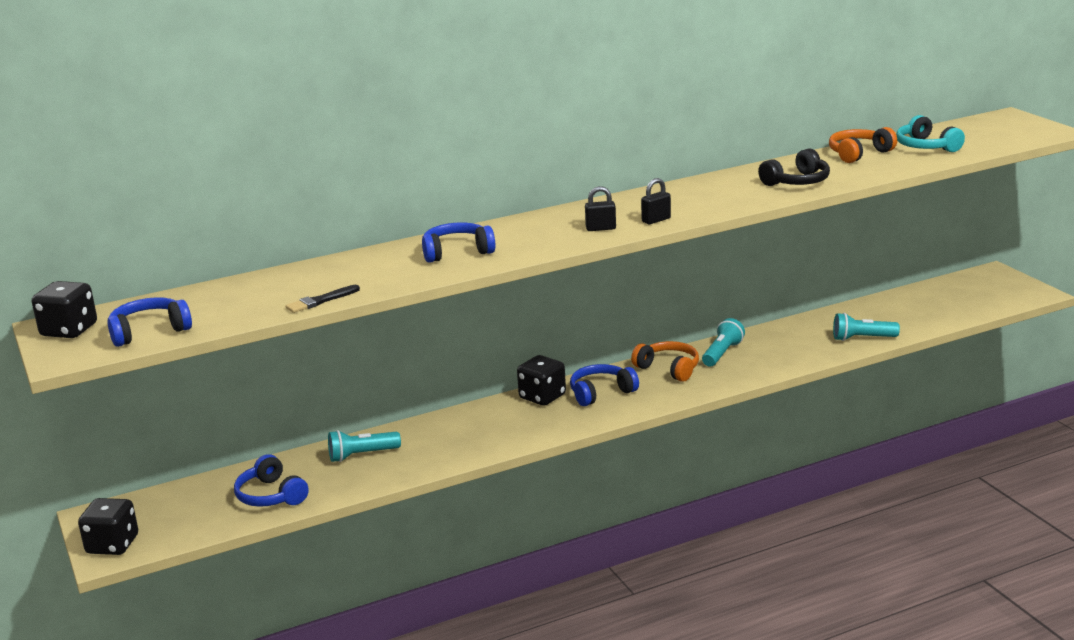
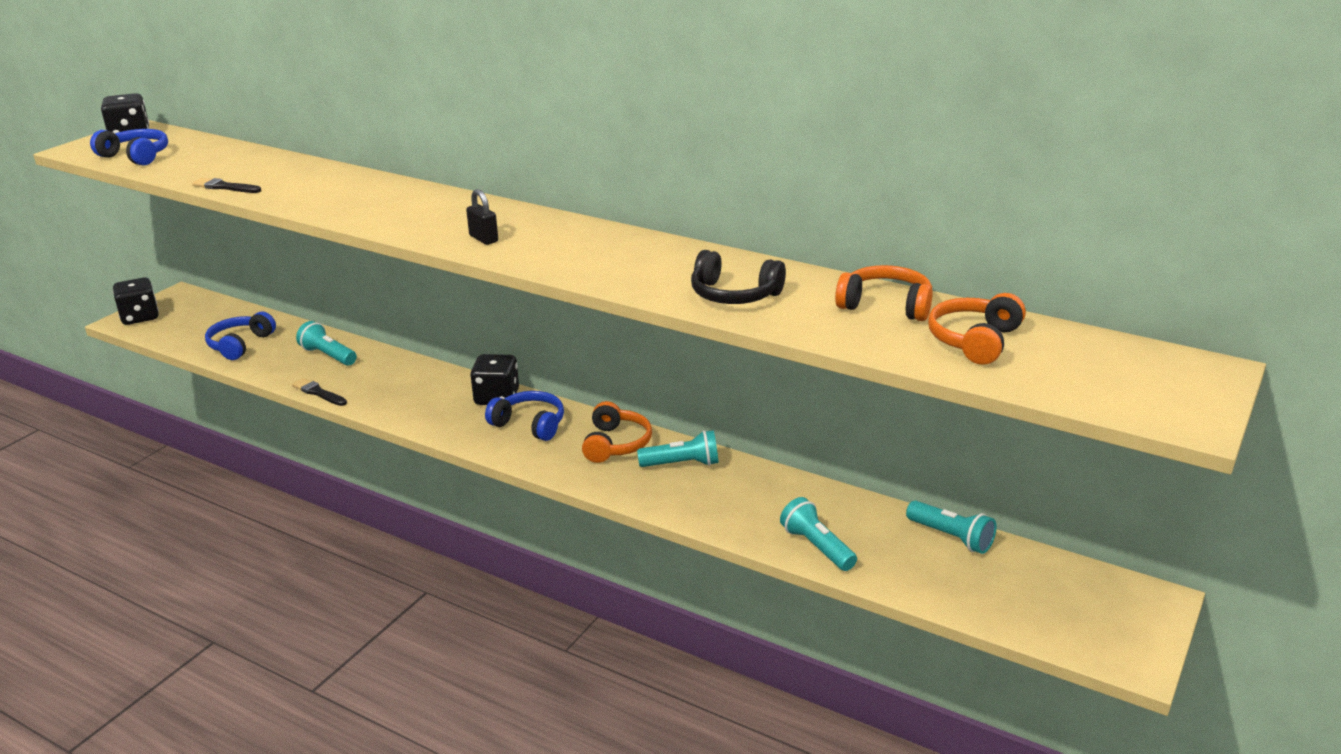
camera: 55 degrees right, 5 degrees up
(427, 470) = (318, 393): none -> black brush
(457, 252) = (372, 201): blue headphones -> none
(656, 220) = (531, 256): black padlock -> none
(890, 301) = (951, 537): none -> turquoise flashlight
(926, 147) = (974, 341): turquoise headphones -> orange headphones

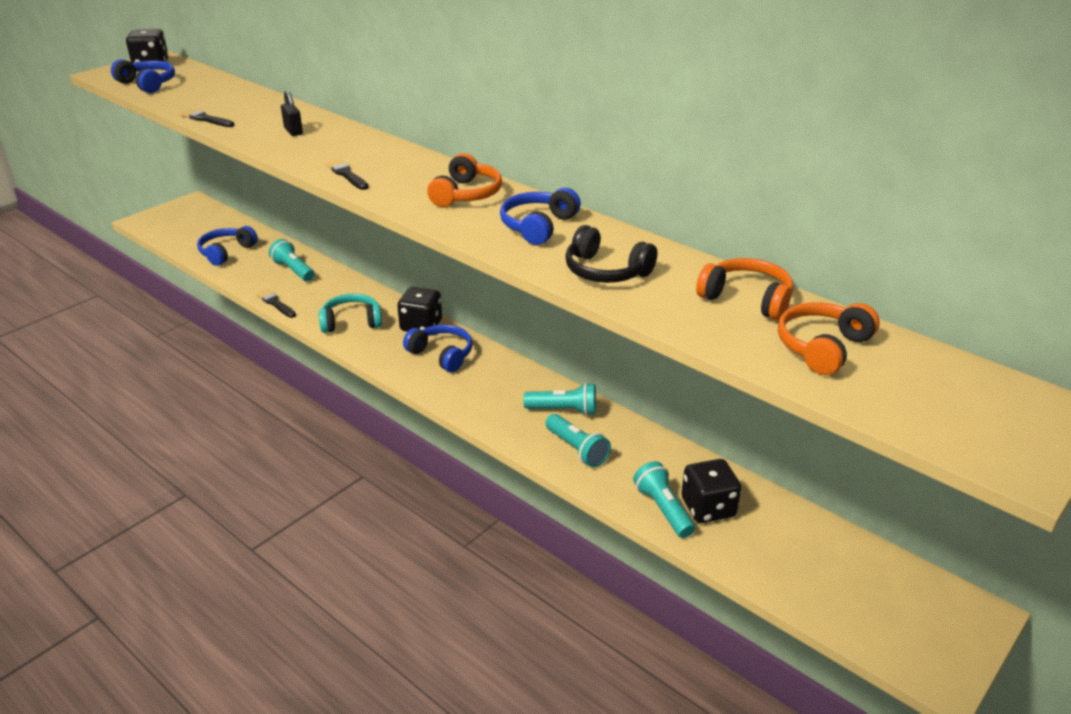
camera: 10 degrees right, 5 degrees up
(140, 317) = (156, 219): black dice -> black dice (708, 508)
(415, 229) = (346, 175): none -> black brush
(415, 402) = (351, 322): none -> turquoise headphones
(483, 239) = (401, 190): black padlock -> black padlock (293, 131)
(616, 444) = (510, 383): orange headphones -> orange headphones (466, 194)
(646, 260) = (538, 226): none -> blue headphones
(951, 537) = (792, 518): turquoise flashlight -> turquoise flashlight (577, 449)

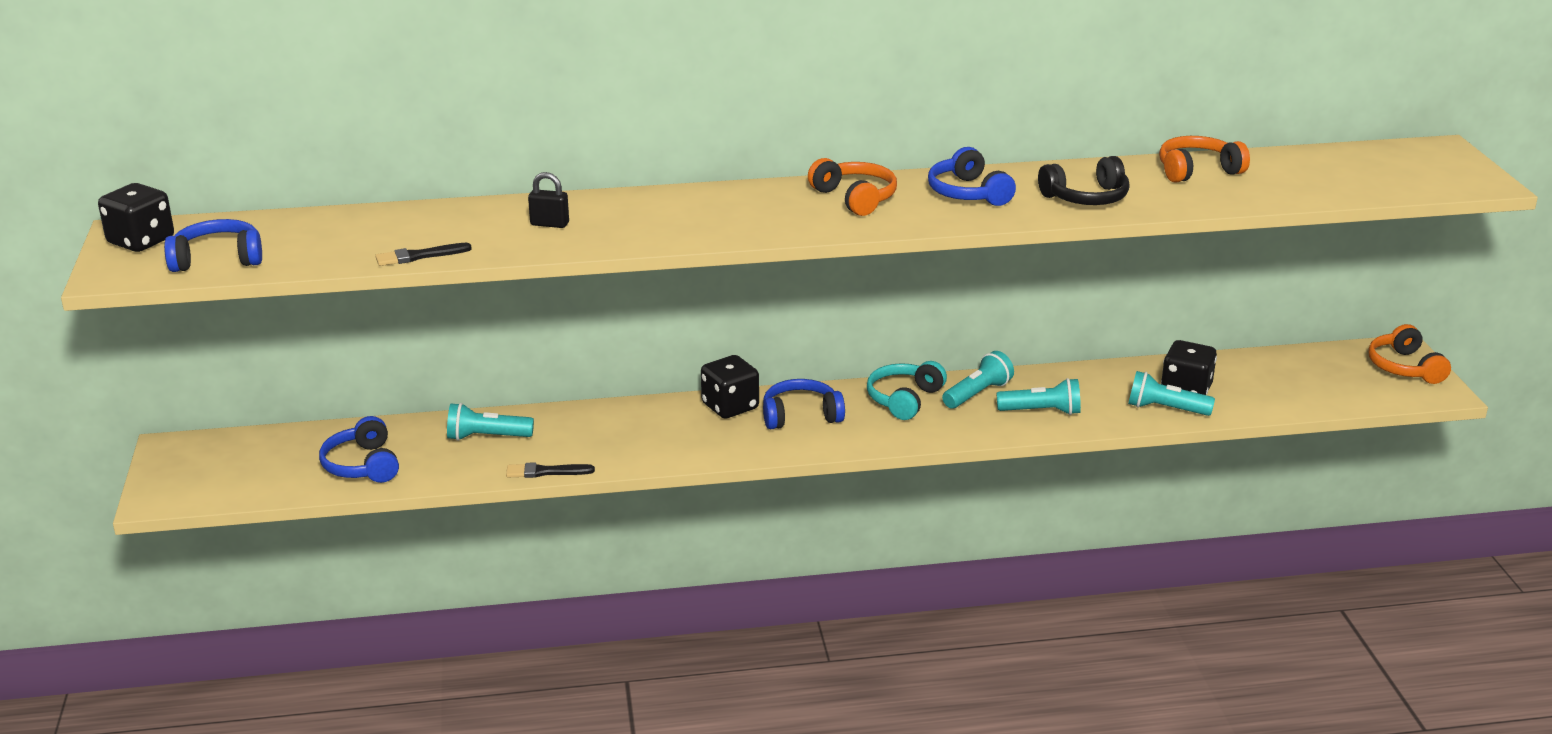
camera: 50 degrees left, 5 degrees down
(346, 175) = (718, 232): black brush -> none
(351, 322) = (660, 441): turquoise headphones -> turquoise headphones (904, 399)
(822, 347) = (1293, 176): orange headphones -> orange headphones (1404, 367)

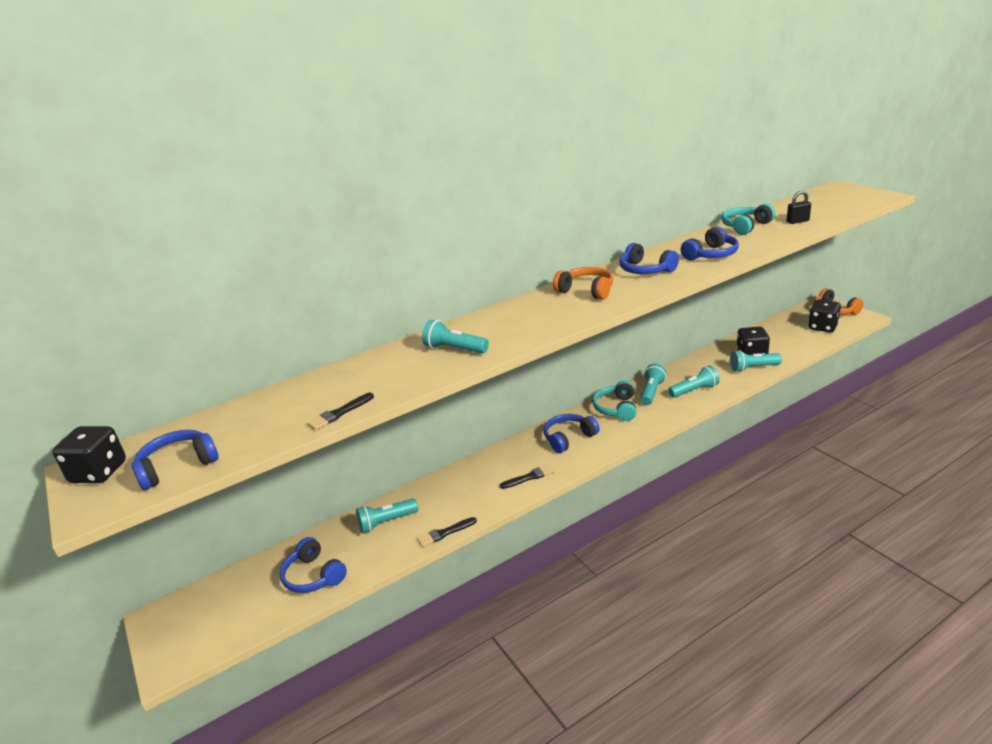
camera: 20 degrees left, 0 degrees up
(549, 224) = (412, 362): black padlock -> black padlock (797, 221)
(613, 223) = (454, 349): none -> turquoise flashlight
(703, 445) = (529, 477): none -> black brush
(730, 406) = (523, 447): black dice -> black dice (822, 327)
(1086, 198) = (711, 254): black headphones -> blue headphones
(1197, 171) = (745, 226): orange headphones -> turquoise headphones

